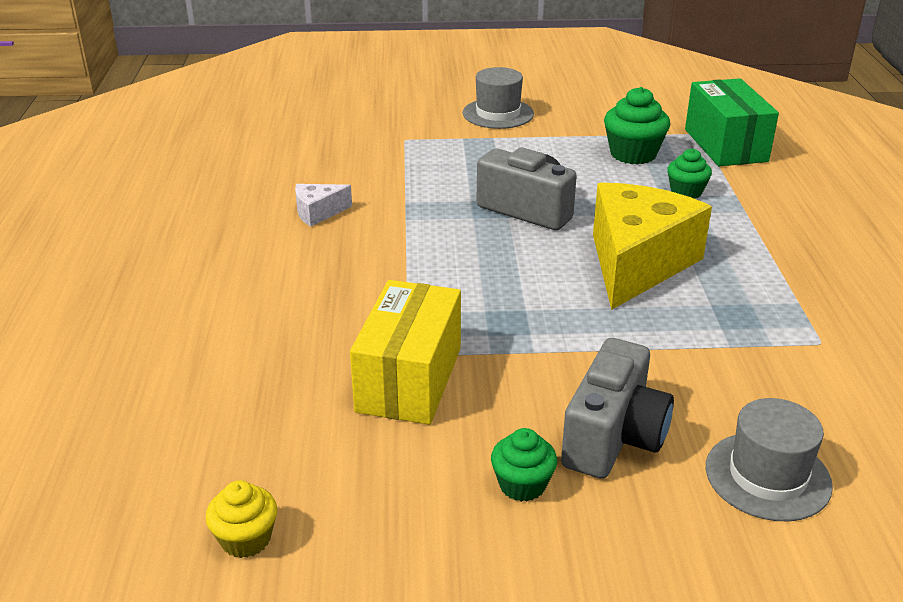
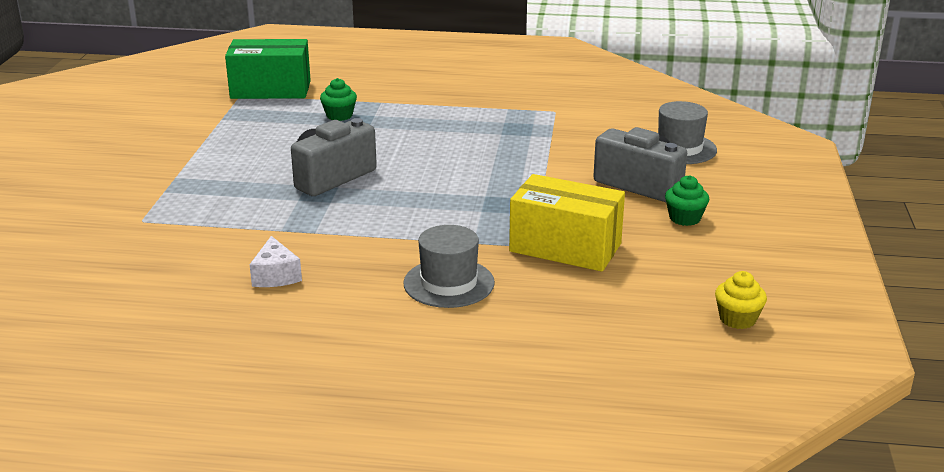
camera: 80 degrees left, 5 degrees down
(498, 113) = (123, 169): grey hat -> grey hat (449, 283)
(633, 154) = (259, 124): green cupcake -> none
(637, 263) = (438, 148): yellow cheese -> none

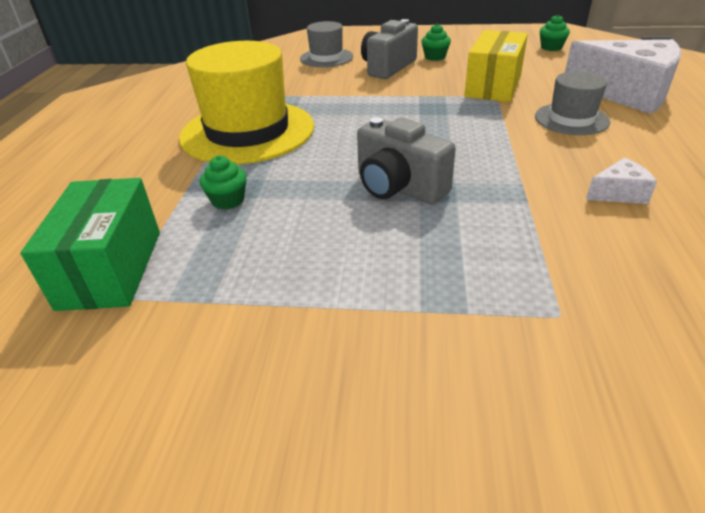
camera: 90 degrees left, 10 degrees up
(462, 116) = (247, 131): none -> yellow hat
(524, 342) = (626, 93): none -> white cheese
(737, 319) = (551, 47): yellow cupcake -> green cupcake

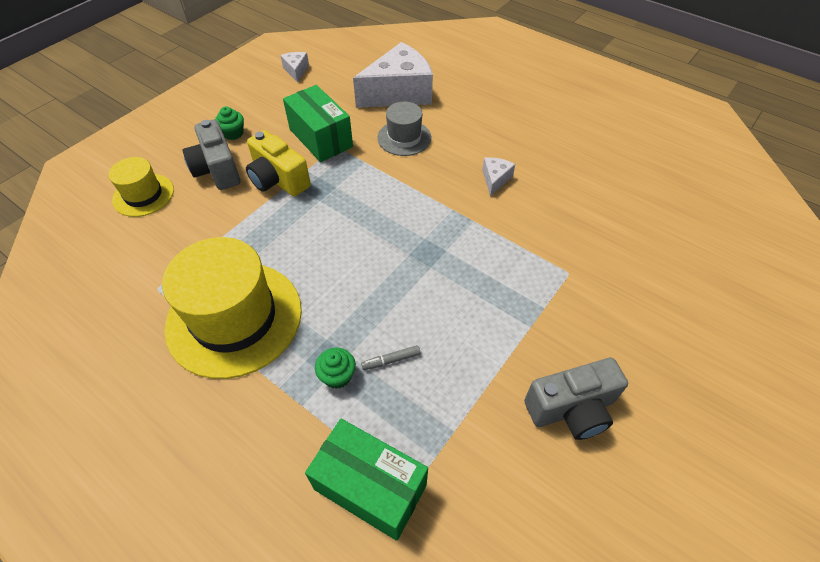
camera: 60 degrees left, 15 degrees up
(271, 223) = (391, 360): none -> grey marker
(326, 58) = (143, 195): grey hat -> yellow hat
(398, 187) = (407, 269): grey camera -> grey camera (571, 409)
(414, 90) = (278, 180): none -> yellow camera
(493, 86) = (320, 138): yellow box -> green box
(551, 47) = (296, 71): green cupcake -> white cheese

